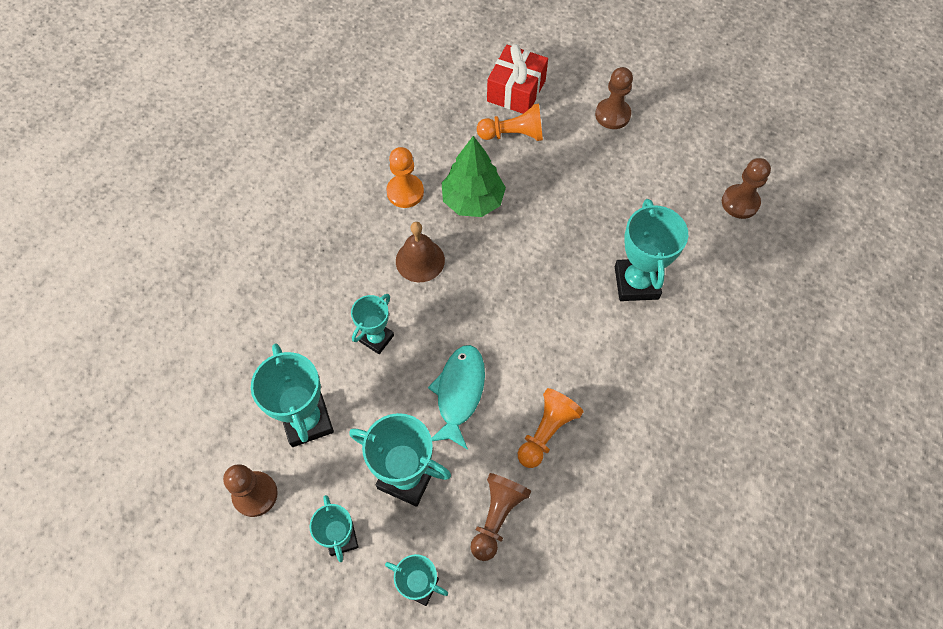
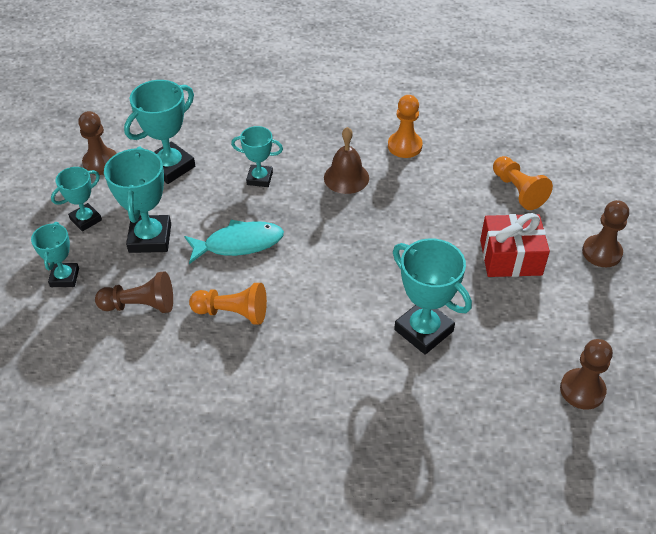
camera: 65 degrees right, 15 degrees down
(473, 200) = (428, 189): green tree -> none
(516, 91) = (567, 176): red gift -> red gift (510, 257)
(636, 282) = (423, 330): turquoise trophy -> turquoise trophy turned 75 degrees clockwise

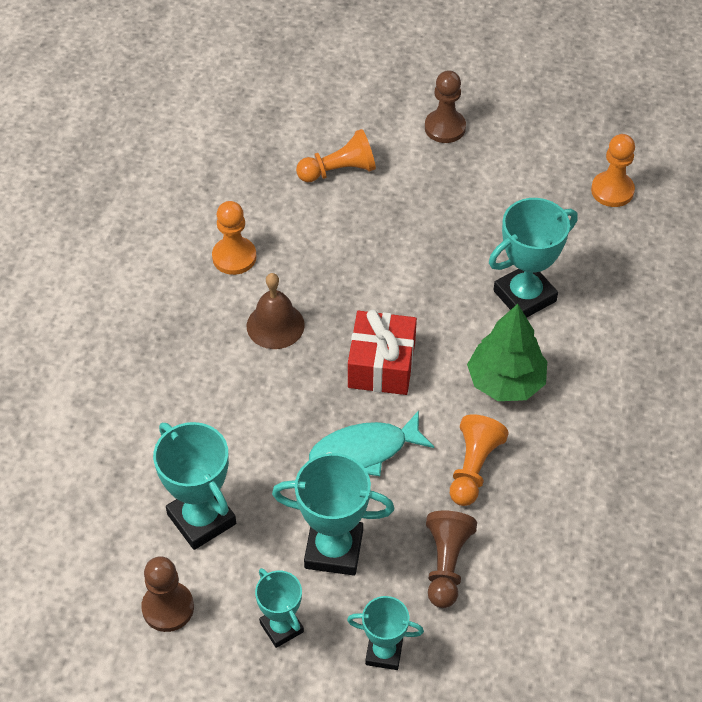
camera: 80 degrees left, 5 degrees up
(239, 244) = (364, 451): turquoise fish -> turquoise fish turned 105 degrees counterclockwise
(259, 178) = (252, 417): turquoise trophy -> none
(325, 326) = (505, 382): none -> green tree
(510, 257) = (437, 201): red gift -> red gift (381, 365)
(582, 390) = (612, 191): brown pawn -> orange pawn

